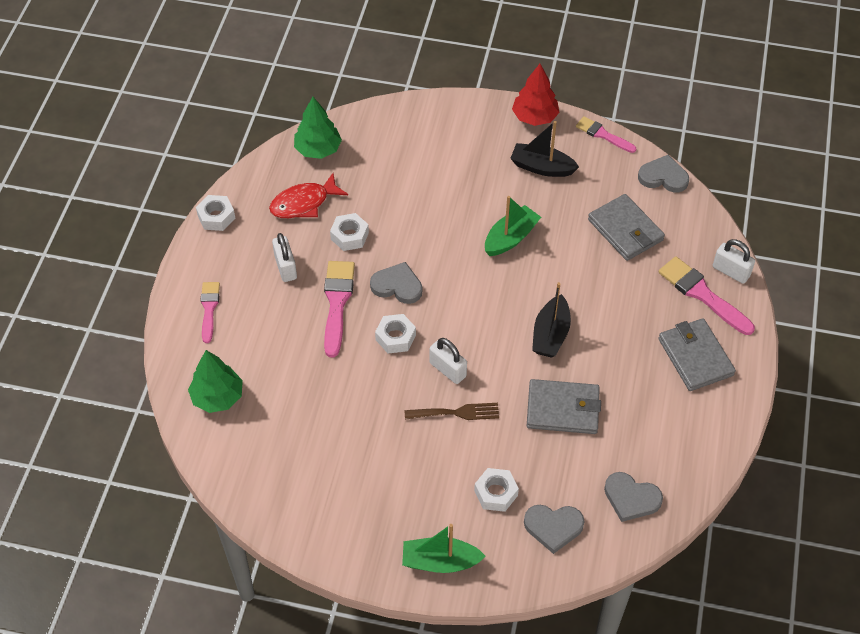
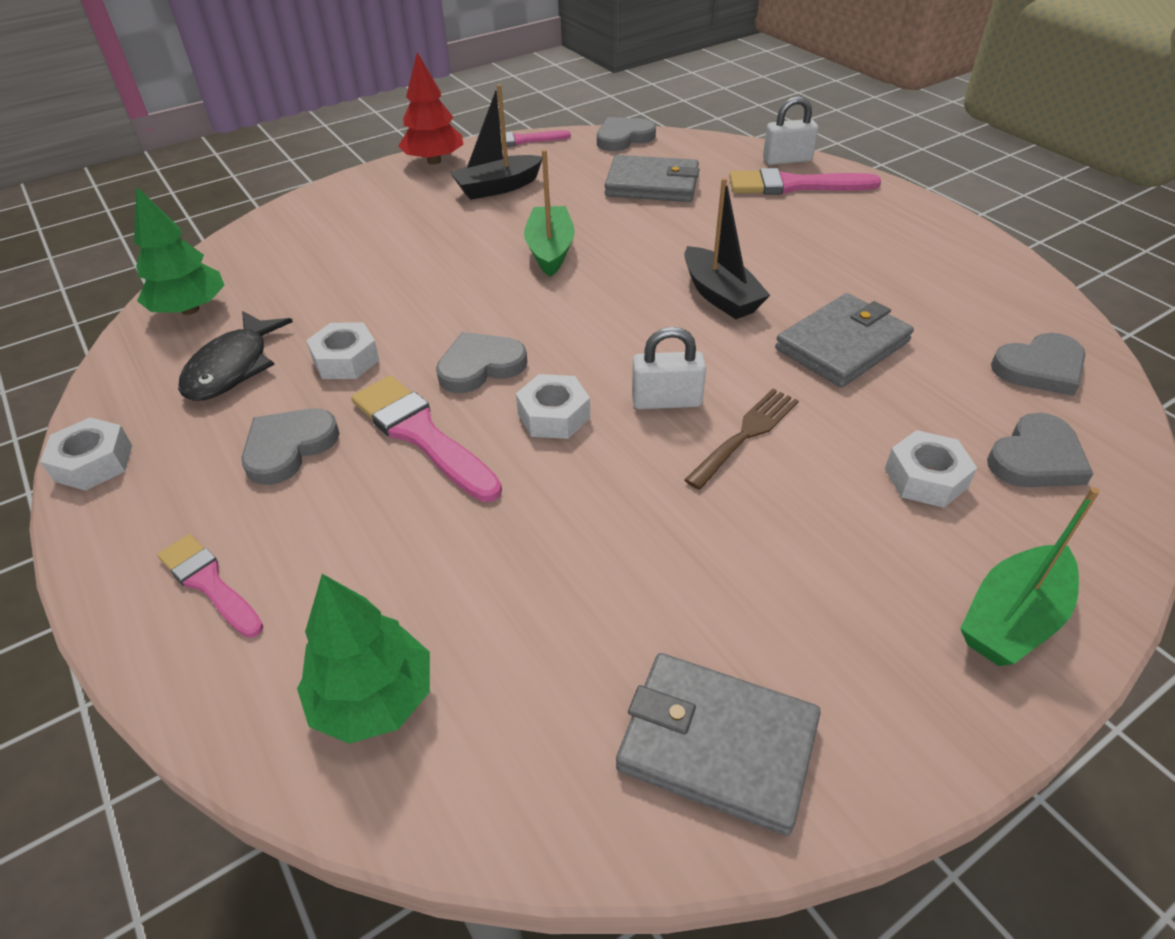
camera: 45 degrees left, 10 degrees down
(285, 267) = (288, 447): white padlock -> grey heart
(304, 203) = (233, 367): red fish -> black fish
(695, 357) = (870, 226): grey wallet -> grey wallet (717, 744)

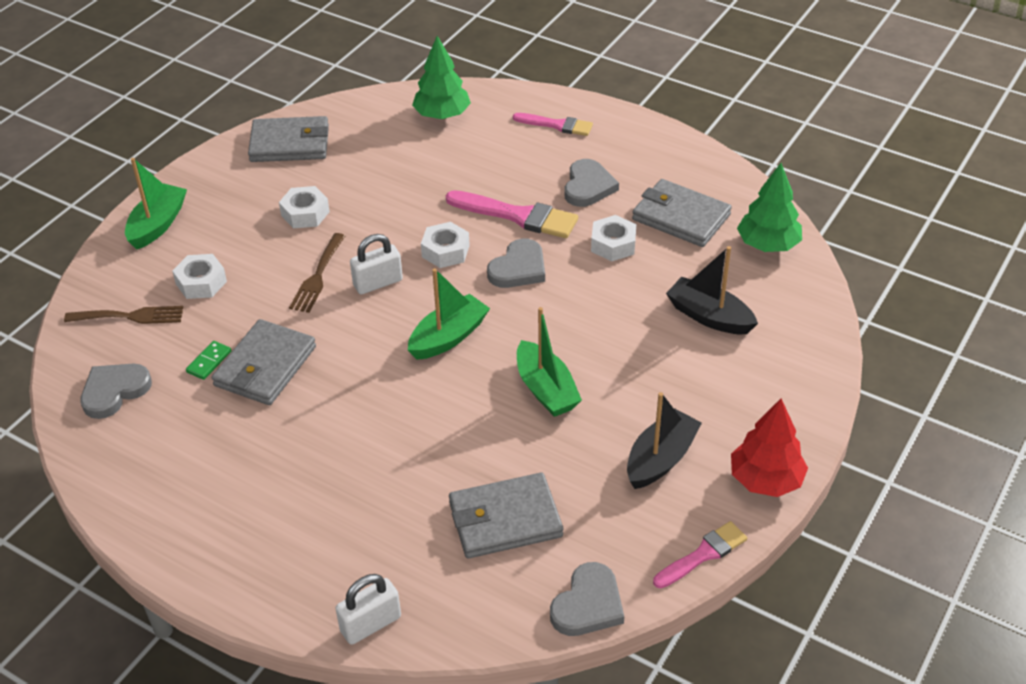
camera: 155 degrees right, 0 degrees up
(93, 463) = (686, 148): white nut -> white nut (305, 213)
(233, 367) = (681, 217): black fish -> grey wallet
(615, 318) = (448, 337): none -> green boat
(720, 295) = (375, 386): black boat -> black boat (709, 316)
(794, 185) = (350, 571): pink brush -> none
(915, 368) = (209, 362): none -> green domino
(1036, 458) = (130, 316): grey heart -> brown fork

